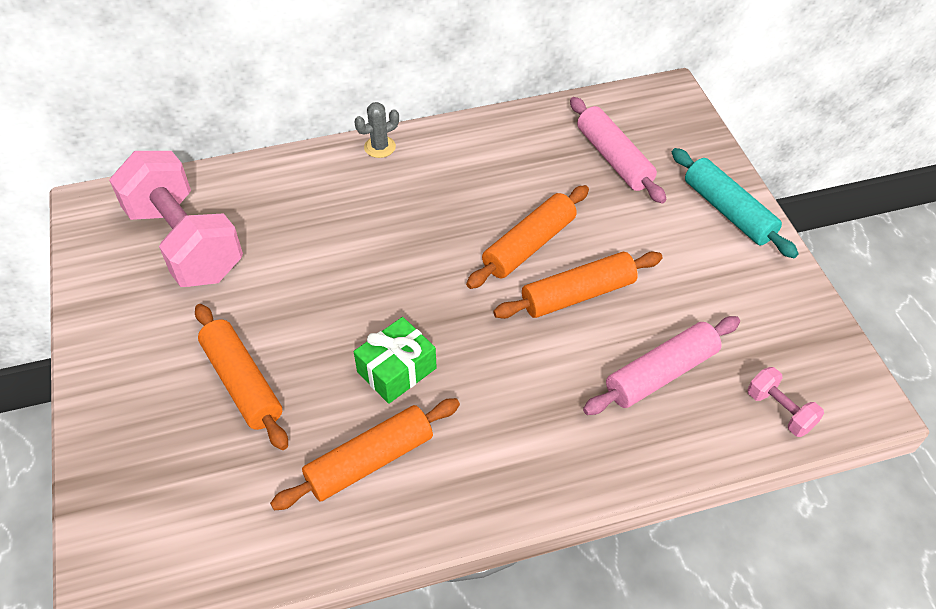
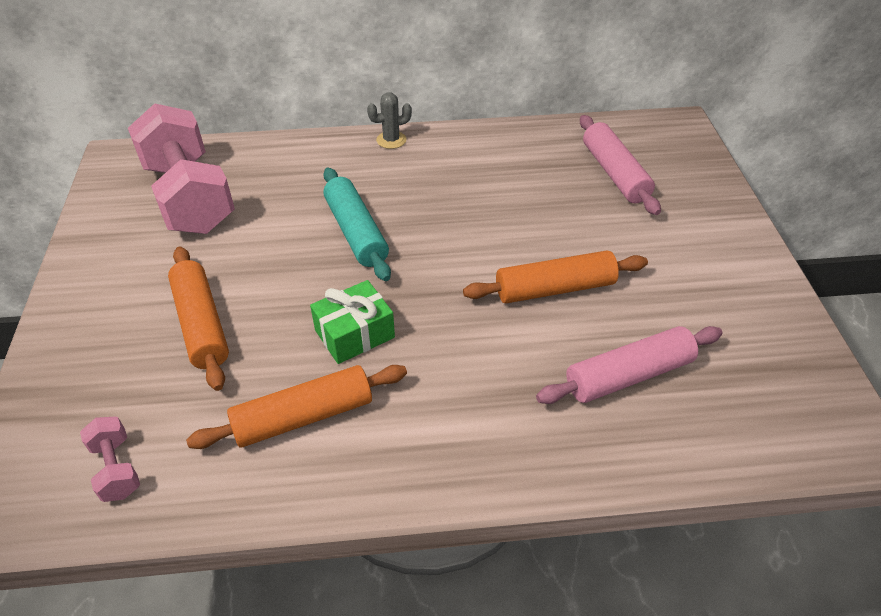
camera: 10 degrees right, 5 degrees down
(529, 245) = (514, 238): orange rolling pin -> none
(728, 211) = (724, 232): turquoise rolling pin -> turquoise rolling pin (356, 232)
(779, 410) = (755, 431): pink dumbbell -> pink dumbbell (116, 469)

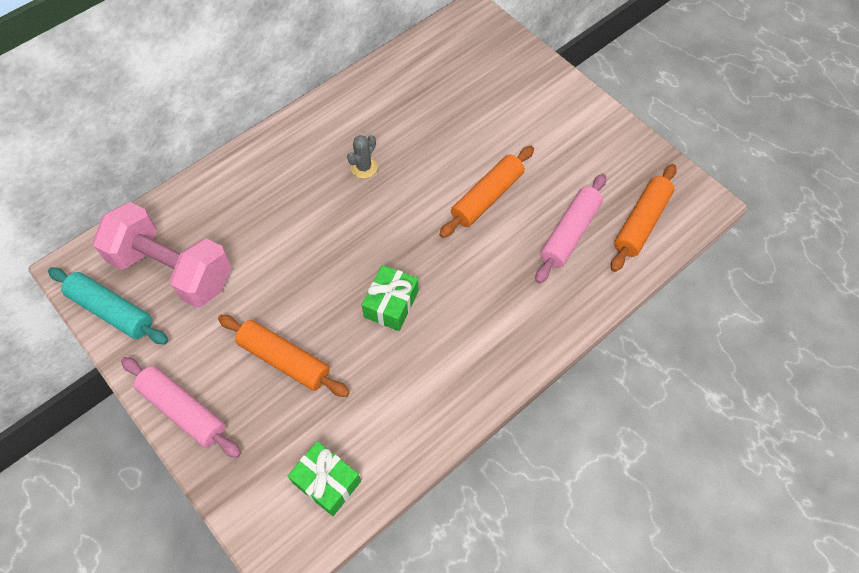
camera: 35 degrees left, 15 degrees up
(116, 469) = (327, 482): pink dumbbell -> green gift
(304, 416) = (408, 377): orange rolling pin -> orange rolling pin (641, 222)
(356, 232) = (325, 228): turquoise rolling pin -> turquoise rolling pin (111, 311)
(391, 140) = (281, 134): grey cactus -> grey cactus (364, 167)
(614, 173) = (459, 81): pink rolling pin -> pink rolling pin (183, 410)

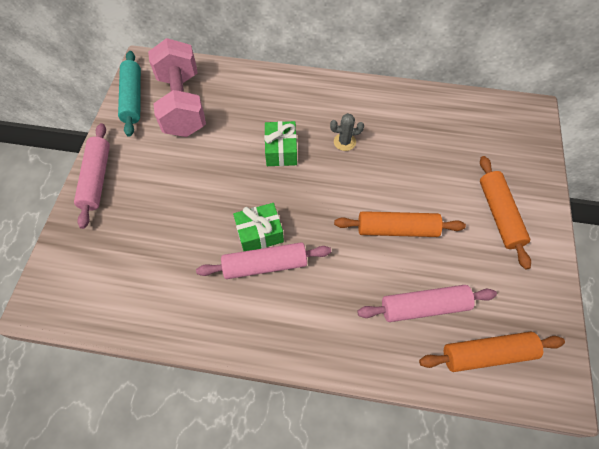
camera: 50 degrees right, 0 degrees up
(285, 359) = (170, 204): orange rolling pin -> orange rolling pin (499, 214)
(327, 482) = (103, 292): green gift -> green gift (281, 150)
(427, 322) = (265, 265): none -> pink rolling pin

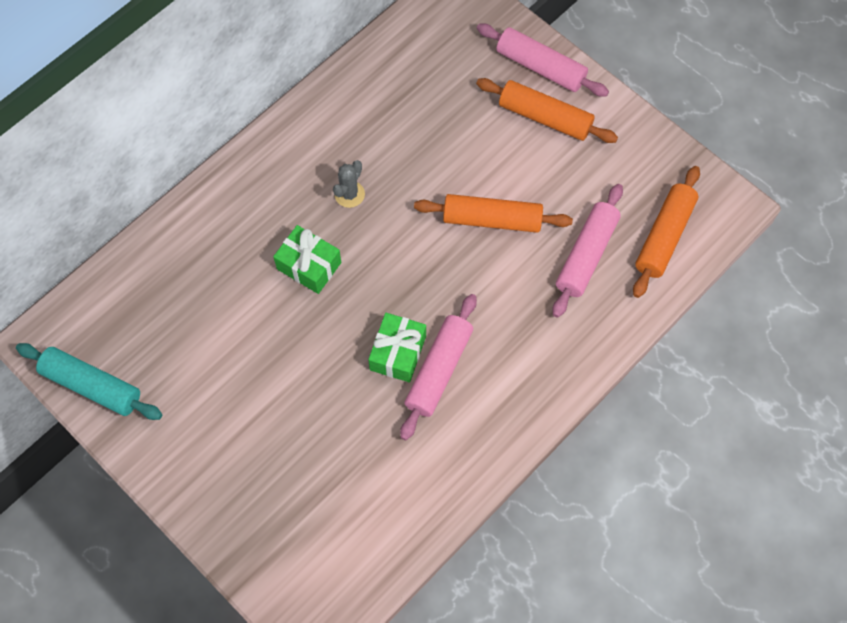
camera: 55 degrees left, 5 degrees up
(96, 179) = (189, 489): pink rolling pin -> pink rolling pin (540, 67)
(182, 104) = (152, 333): pink dumbbell -> none
(397, 229) = (492, 220): orange rolling pin -> orange rolling pin turned 60 degrees clockwise

